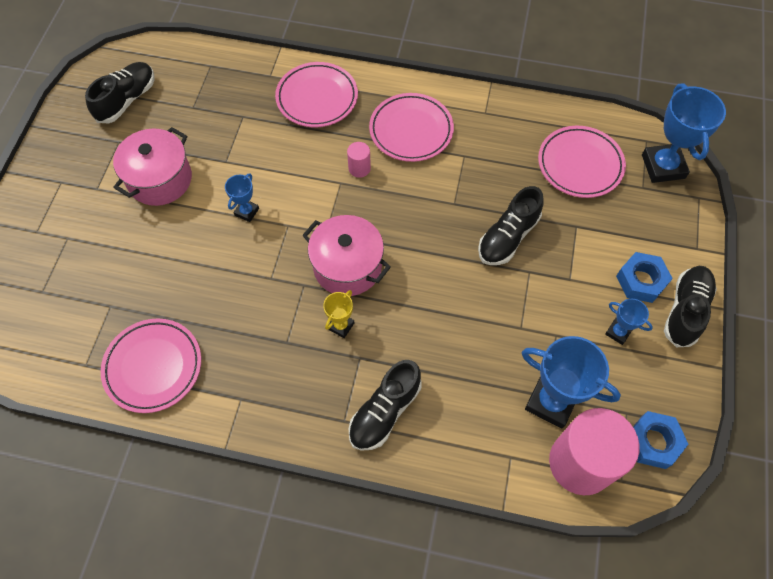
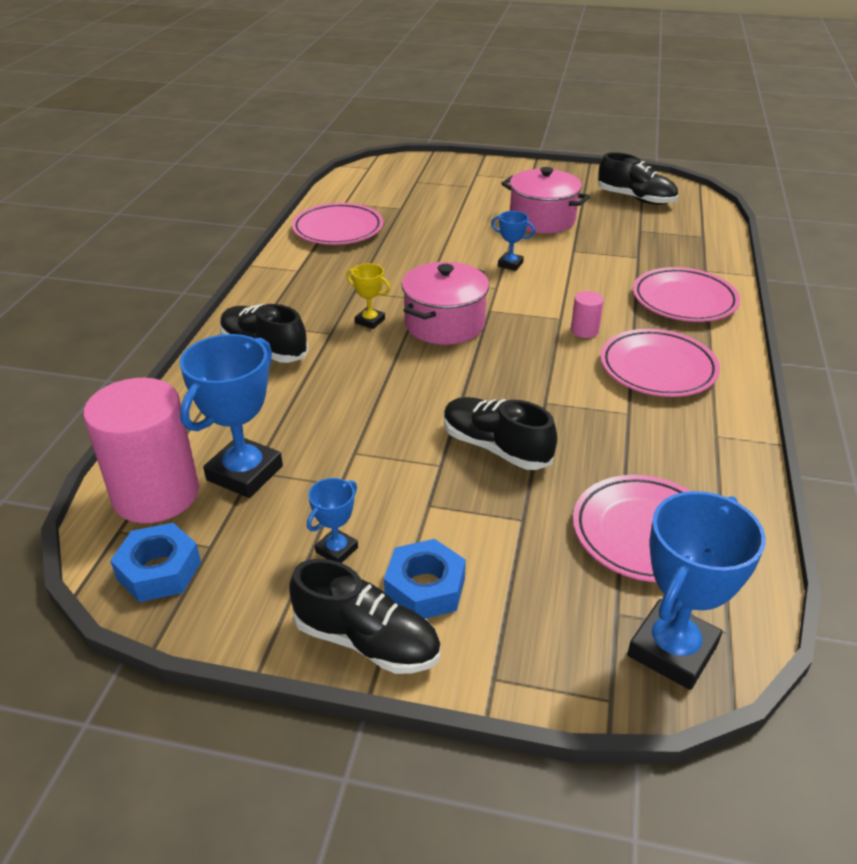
camera: 90 degrees right, 25 degrees down
(663, 166) = (672, 650): blue trophy -> blue trophy turned 45 degrees counterclockwise

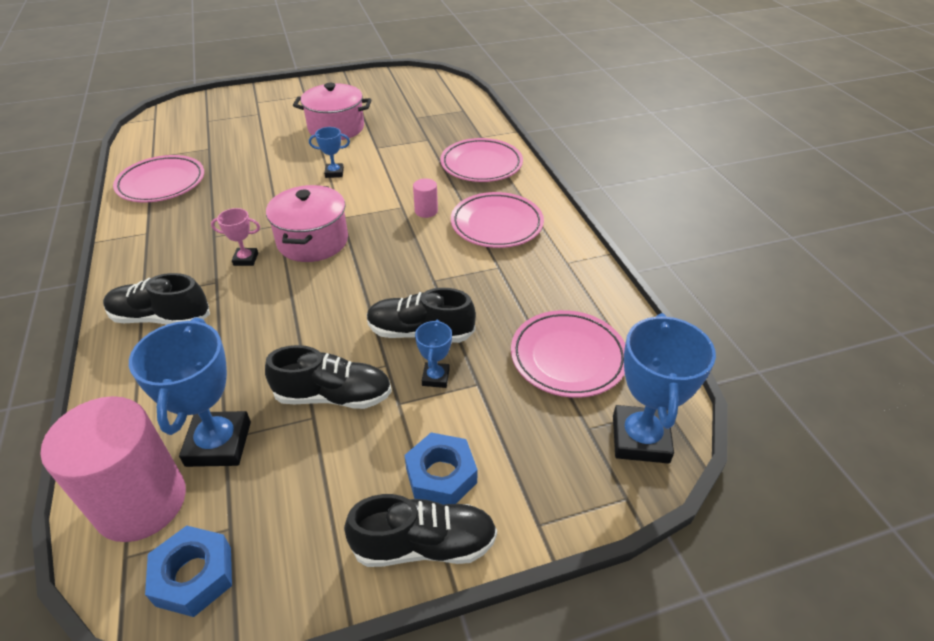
camera: 30 degrees left, 5 degrees up
(336, 550) = (348, 477): blue trophy -> blue trophy (435, 377)
(370, 321) = (245, 259): yellow trophy -> pink trophy
(635, 199) = (397, 92): black shoe -> black shoe (333, 396)

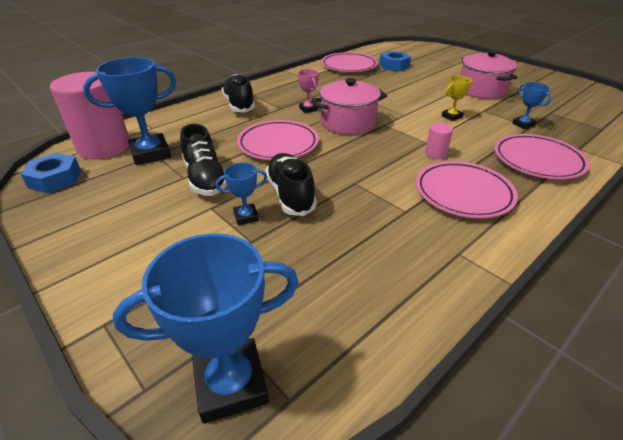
camera: 65 degrees right, 5 degrees down
(334, 173) = (429, 106): blue trophy -> blue trophy (523, 124)
(369, 170) = (451, 116): none -> yellow trophy
(424, 545) = (79, 261): black shoe -> none
(441, 476) = (146, 250): blue nut -> blue nut (394, 66)
(568, 357) = (318, 291): pink plate -> pink plate (278, 144)

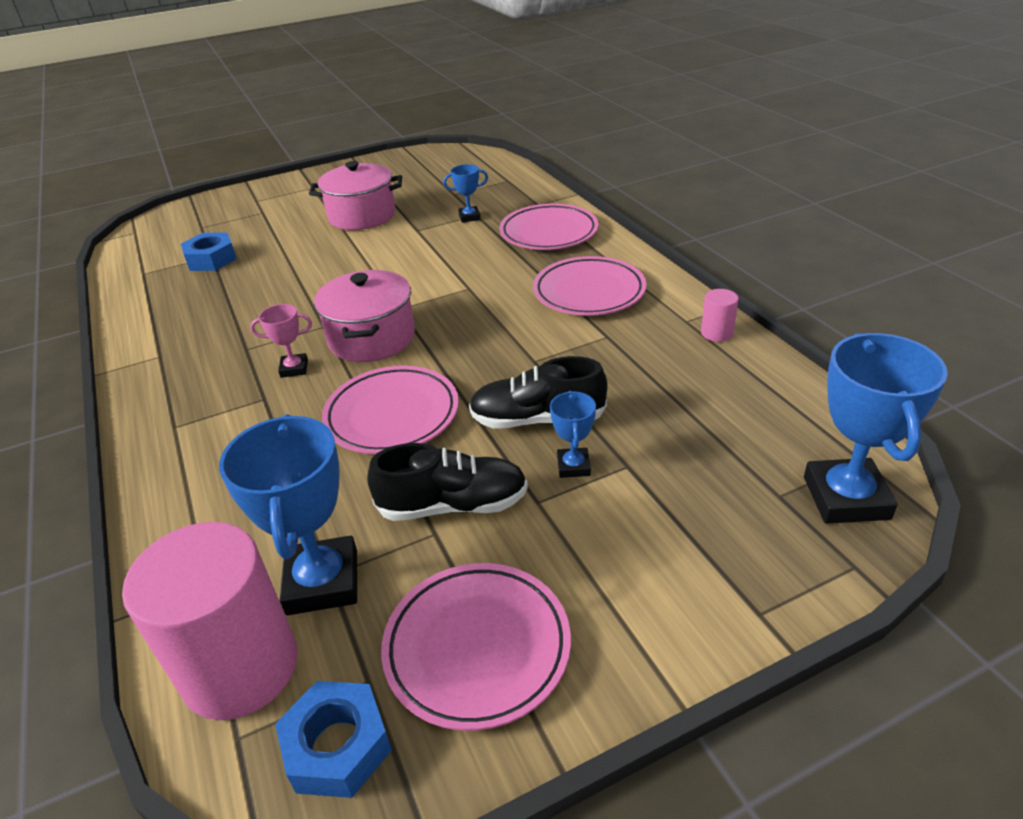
camera: 70 degrees left, 0 degrees up
(239, 105) = (205, 448): black shoe -> none
(349, 66) = (163, 300): pink plate -> pink plate (477, 648)
(435, 154) = (499, 288): pink cylinder -> pink cylinder (717, 333)
(451, 116) = (416, 255): yellow trophy -> none

